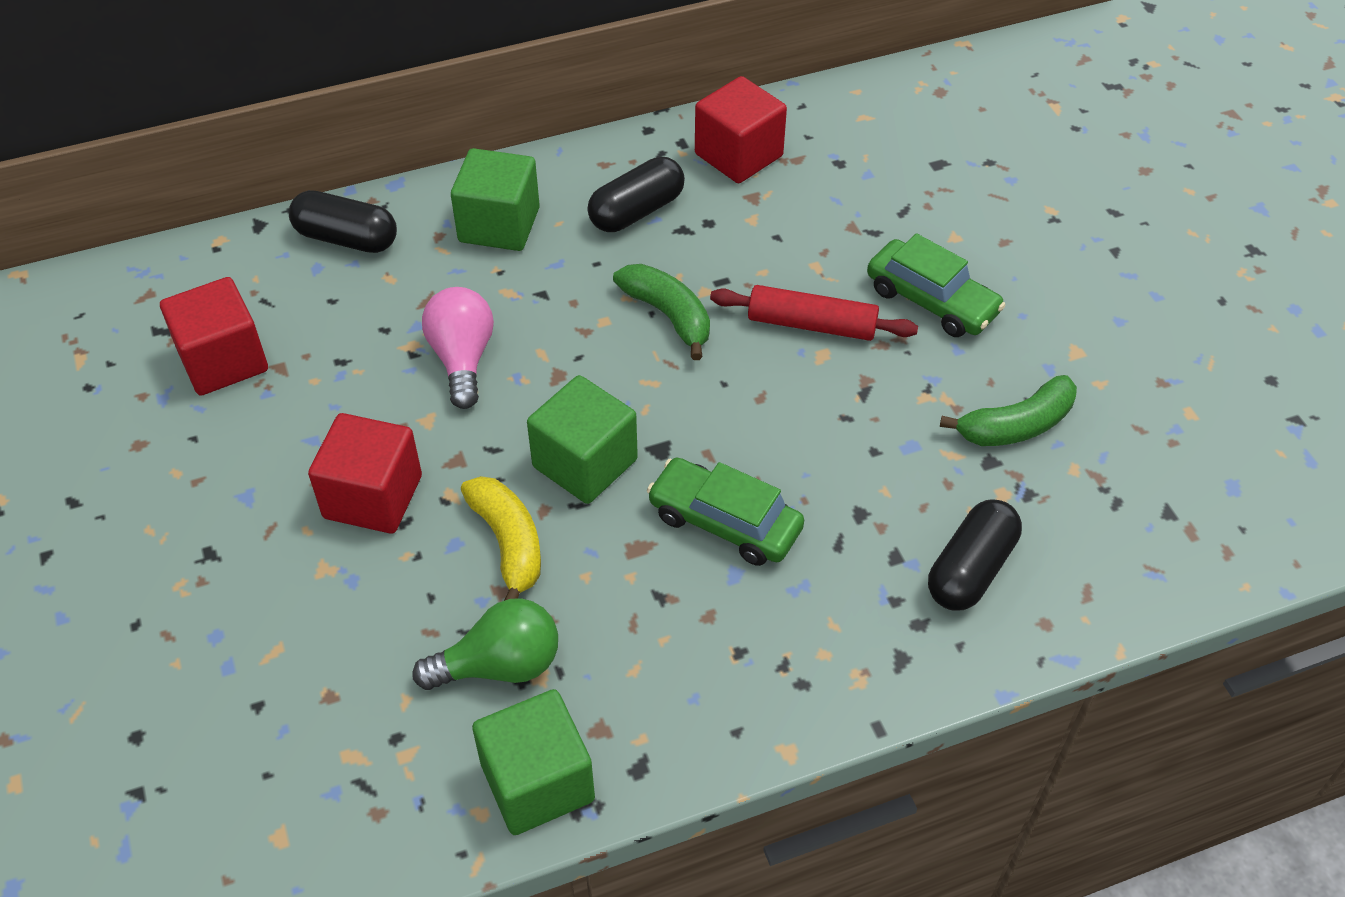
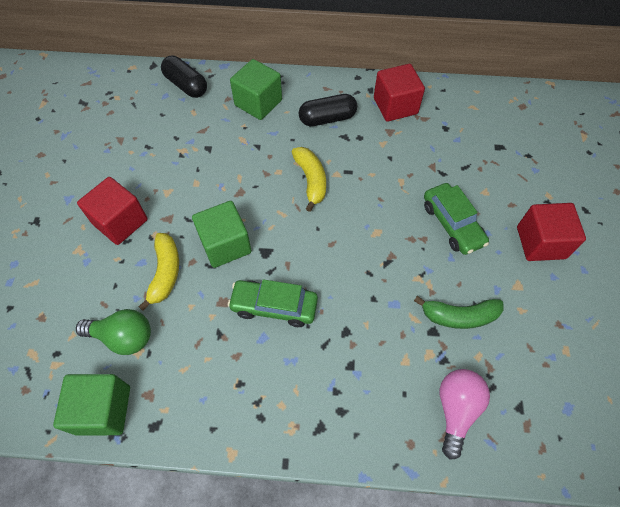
camera: 25 degrees right, 10 degrees up
(223, 360) = (98, 127): red cube -> red cube (540, 242)
(462, 359) = (201, 166): pink light bulb -> pink light bulb (456, 410)
(668, 315) = (311, 180): green banana -> yellow banana
(725, 522) = (274, 306): green car -> green car turned 45 degrees counterclockwise
(812, 324) = (380, 213): red rolling pin -> none
(970, 569) = (386, 392): black capsule -> none

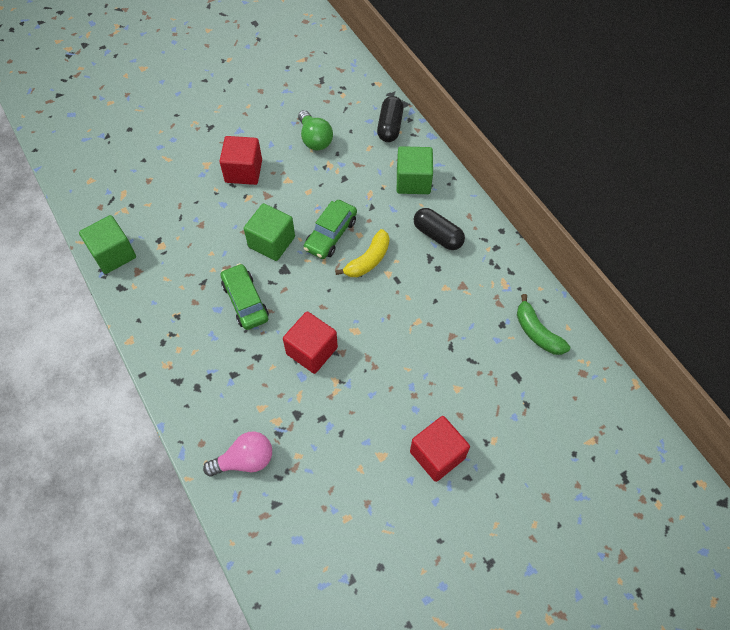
camera: 55 degrees right, 0 degrees up
(123, 337) = (165, 231): green light bulb -> green light bulb (315, 139)
(165, 273) = (225, 222): yellow banana -> none
(395, 106) = (493, 275): red cube -> red cube (312, 351)
(452, 224) = (404, 379): green car -> green car (330, 234)
(459, 316) = (322, 425): green banana -> green banana (537, 332)

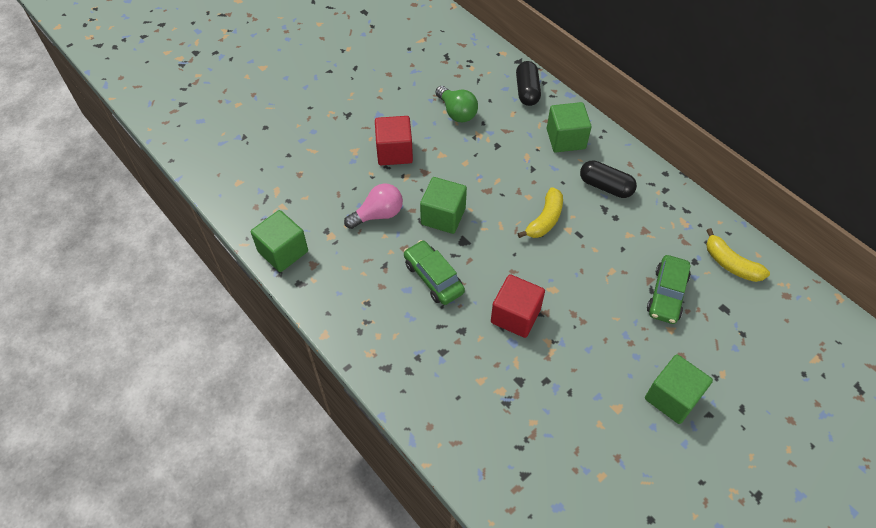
camera: 10 degrees left, 5 degrees down
(245, 460) = (480, 436): pink light bulb -> pink light bulb (378, 214)
(330, 234) = (500, 200): green car -> green car (666, 294)
(437, 455) = (672, 397): red cube -> green cube
(537, 332) = (730, 264): green banana -> yellow banana

